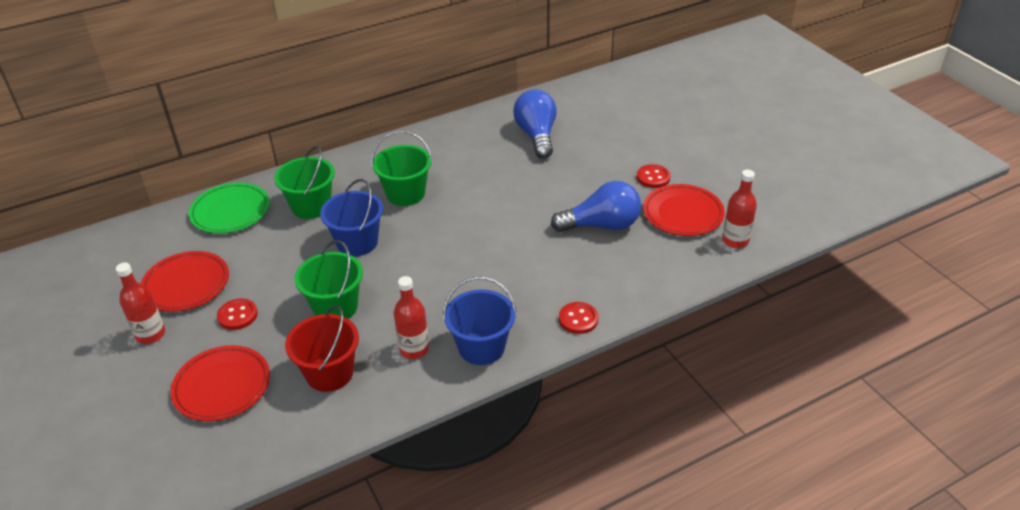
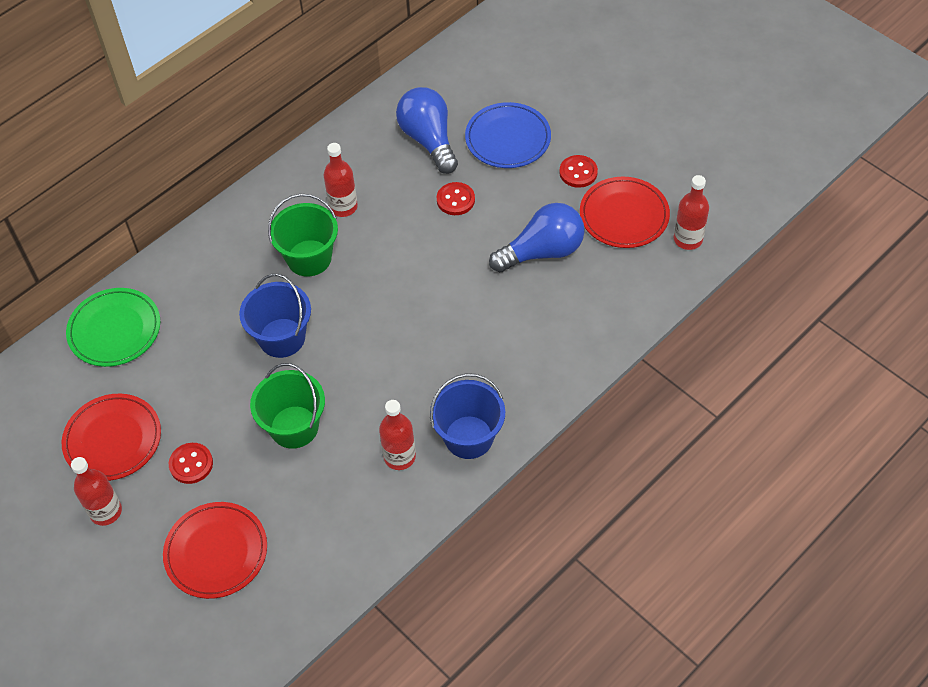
camera: 15 degrees left, 15 degrees up
(311, 206) = (207, 301): green bucket -> none
(329, 373) = (323, 507): red bucket -> none
(449, 166) = (343, 207): none -> red bottle
(578, 319) = (556, 378): red button -> red button (455, 200)
(602, 145) = (508, 138): none -> blue plate

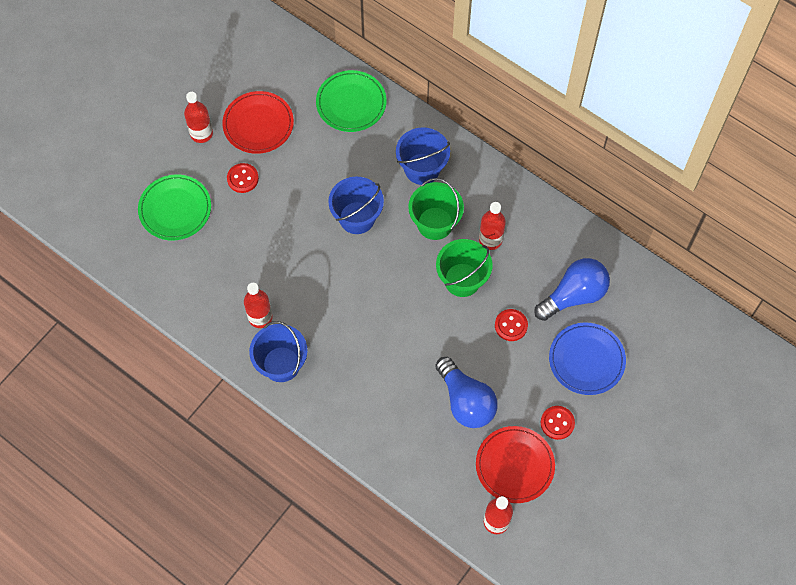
camera: 80 degrees right, 10 degrees up
(216, 552) = (175, 209): red plate -> green plate
(231, 263) = (422, 169): none -> blue bucket
(294, 427) = (279, 240): green bucket -> green bucket (462, 280)

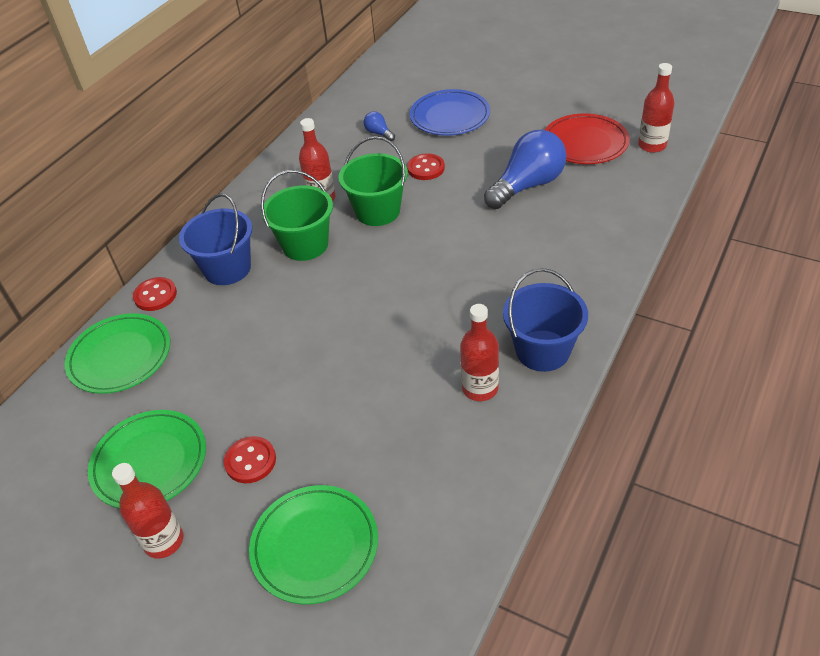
camera: 95 degrees left, 20 degrees down
(258, 124) = (149, 462): red plate -> green plate
(357, 218) = (305, 316): blue bucket -> none
(557, 423) = (526, 124): red button -> red button (155, 295)
(574, 295) = (379, 133): blue light bulb -> blue light bulb, size x0.44

